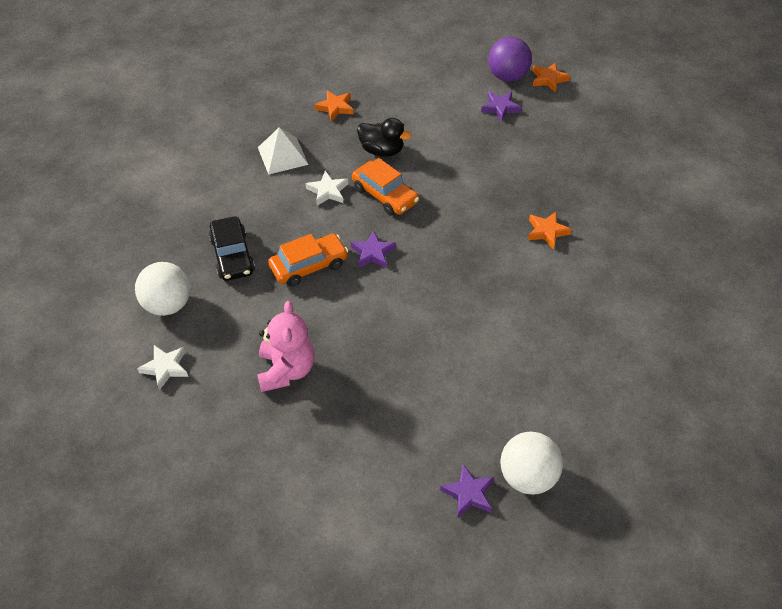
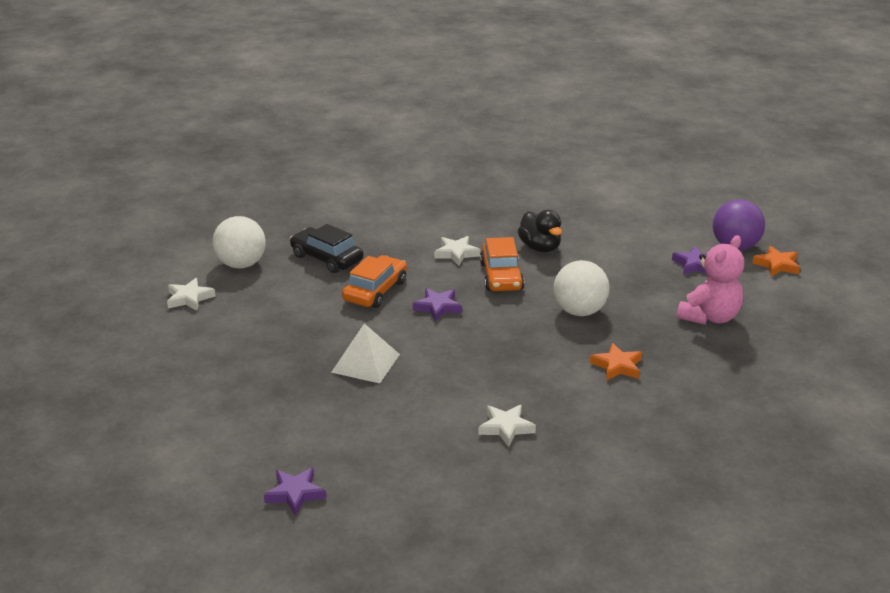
camera: 40 degrees right, 20 degrees down
(232, 255) = (326, 258): black car -> black car turned 105 degrees clockwise
(282, 155) = (451, 217): white pyramid -> white pyramid (365, 363)
(286, 370) = (268, 343): pink teddy bear -> pink teddy bear (709, 317)
(309, 266) = (375, 291): orange car -> orange car turned 75 degrees counterclockwise
(335, 108) = (538, 205): orange star -> none
(527, 477) = (358, 513): white ball -> white ball (579, 311)
(537, 333) = (506, 427): none -> white star

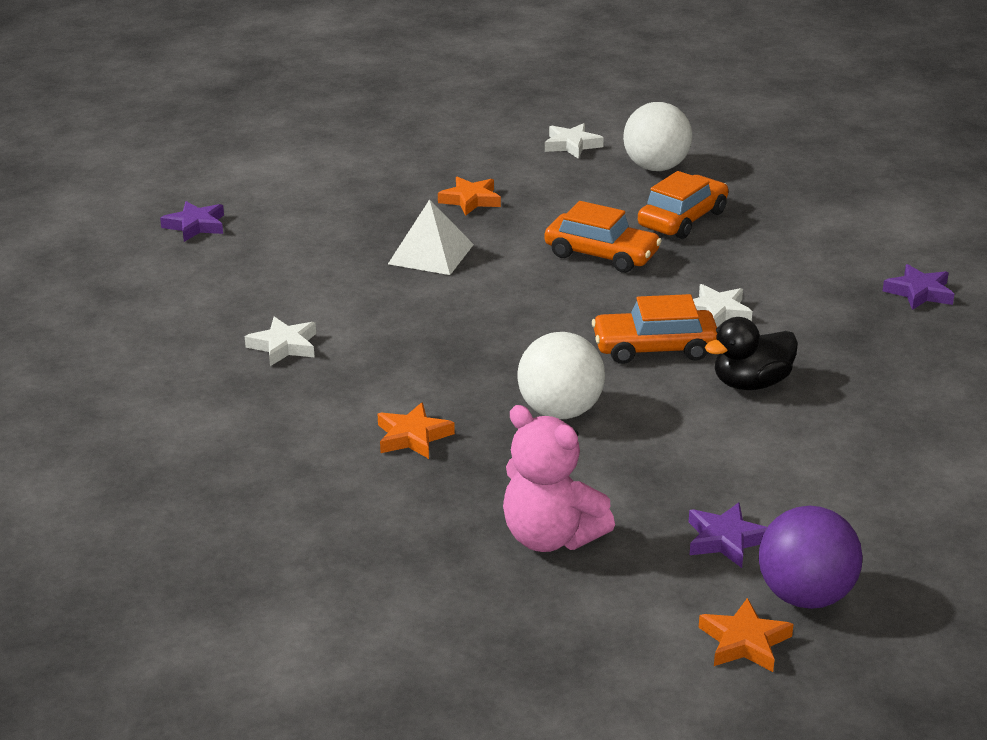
camera: 90 degrees right, 0 degrees up
(277, 345) = (470, 200): none -> orange star
(326, 258) = (682, 219): black car -> orange car
(438, 307) = (563, 299): purple star -> purple star (919, 292)

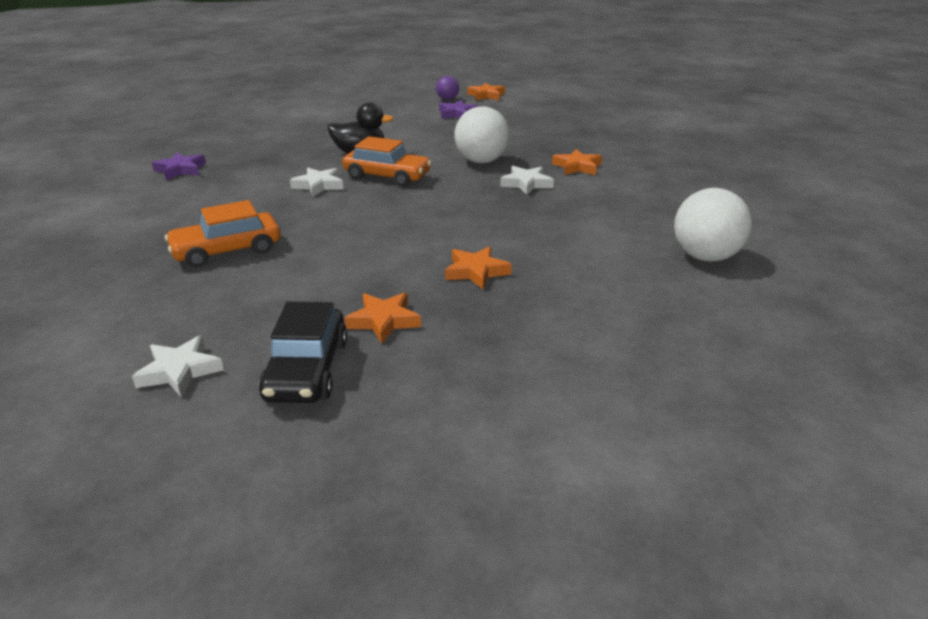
camera: 155 degrees left, 0 degrees up
(195, 226) = (717, 369): purple star -> none
(284, 346) = (643, 227): white star -> white star (526, 184)
(431, 254) = (476, 271): white pyramid -> orange star
(489, 163) = (307, 369): none -> black car
(551, 537) = (534, 126): pink teddy bear -> none
(601, 254) = (336, 237): orange car -> none
(656, 167) = (152, 310): white ball -> white ball (705, 257)
(805, 596) = (447, 99): purple ball -> purple ball, size x0.53

